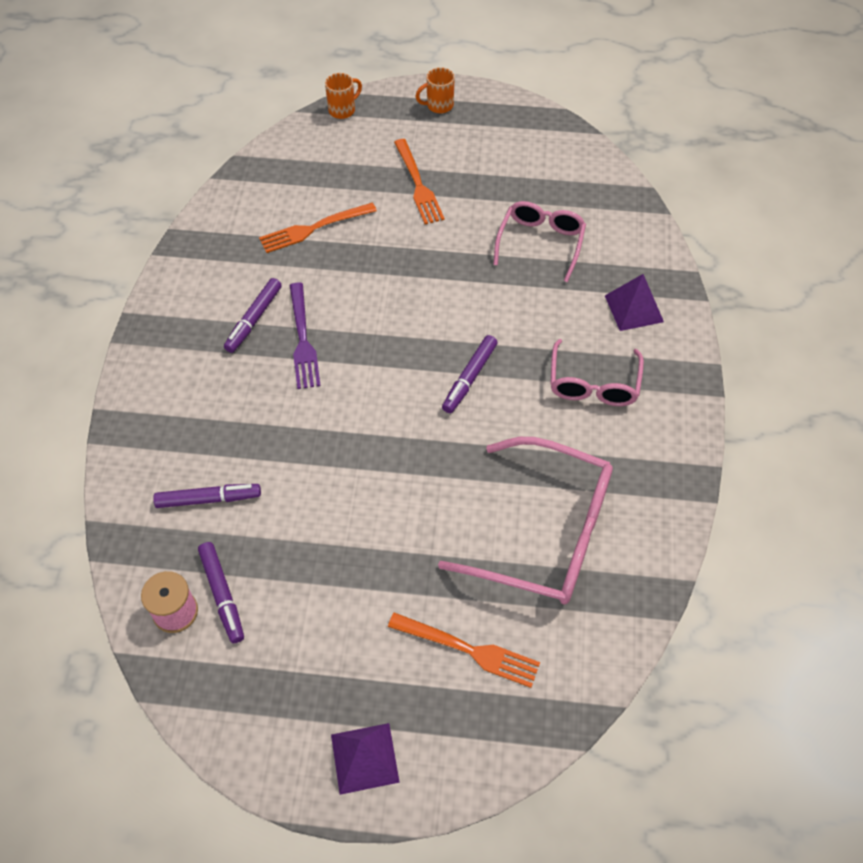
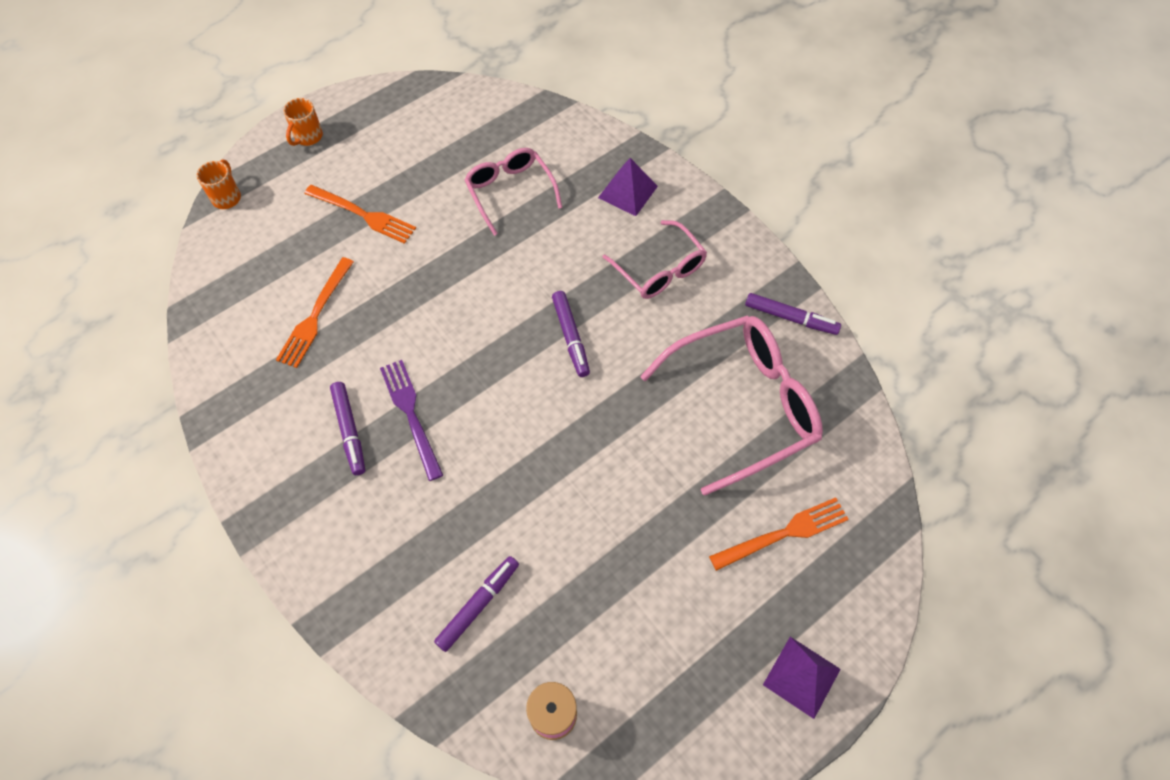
camera: 45 degrees left, 5 degrees up
(222, 595) = (573, 666): purple marker -> purple marker (790, 318)
(303, 340) = (410, 414): purple fork -> purple fork turned 150 degrees counterclockwise

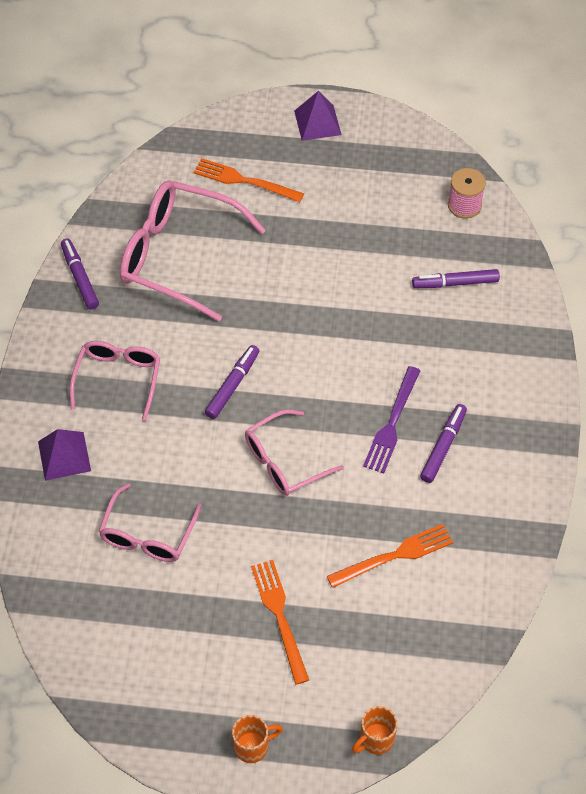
camera: 135 degrees left, 5 degrees down
(467, 315) = (285, 461): none -> pink glasses

